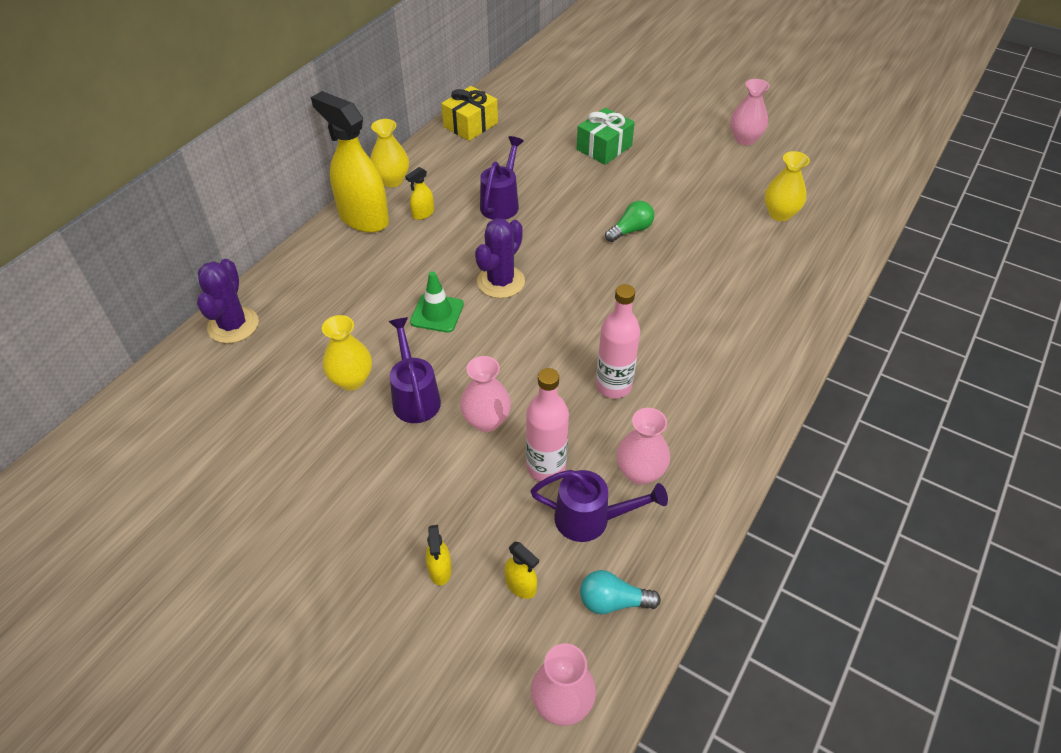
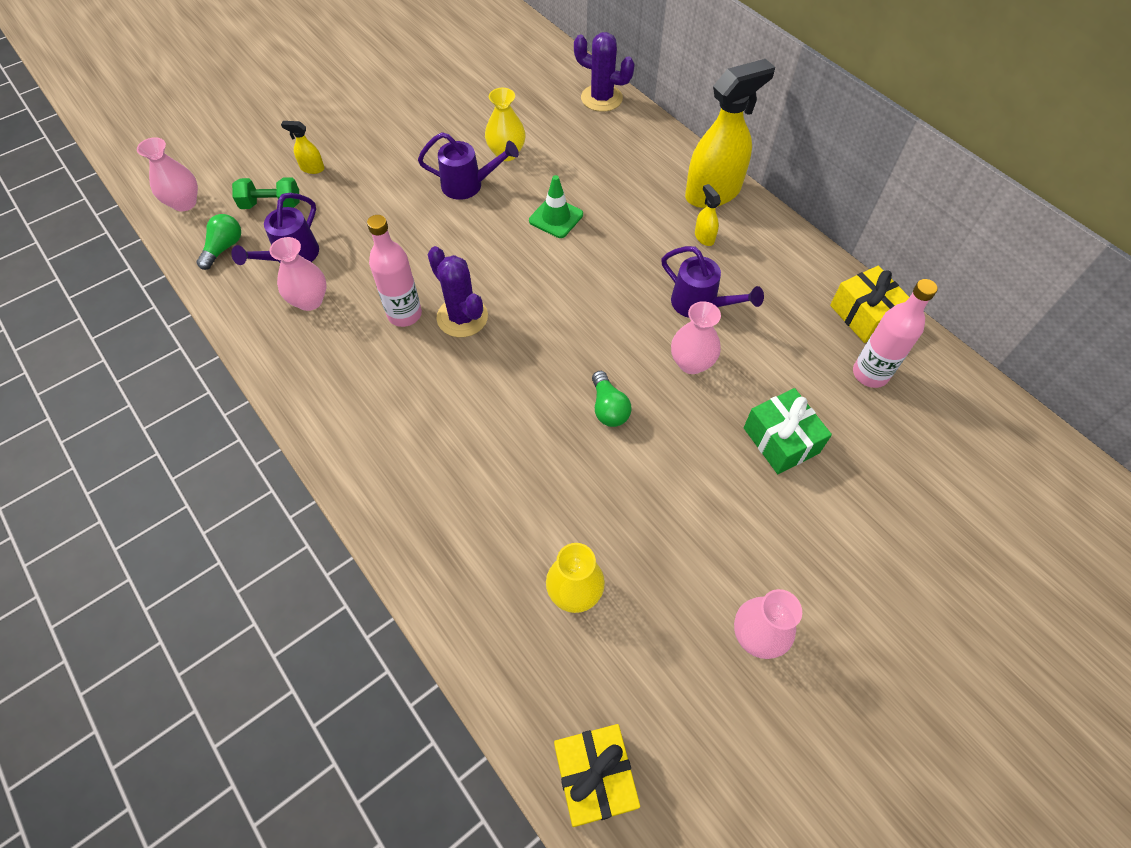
camera: 110 degrees right, 10 degrees up
(392, 180) = (769, 224): yellow vase -> none
(486, 421) = (419, 221): pink vase -> pink vase (691, 363)
(501, 282) = (576, 272): purple cactus -> purple cactus (462, 317)
(521, 585) = (271, 204): yellow spray bottle -> green dumbbell
(546, 467) = (353, 244): pink bottle -> pink bottle (870, 374)
(613, 601) = (224, 248): turquoise light bulb -> green light bulb
(873, 182) = (594, 777): none -> yellow gift

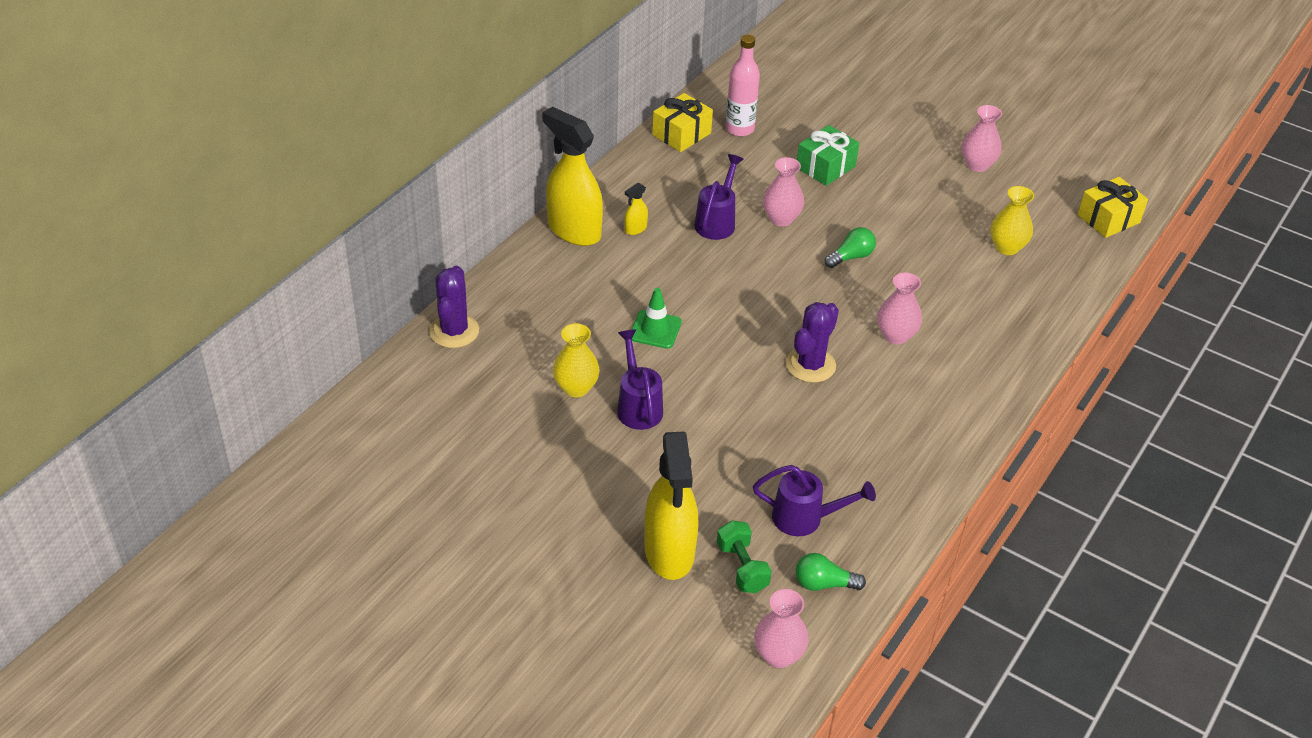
camera: 110 degrees left, 15 degrees down
(309, 300) = (851, 482): pink vase -> pink vase (896, 335)
(312, 168) = (669, 552): yellow spray bottle -> yellow spray bottle, size x2.41
(404, 314) = (829, 406): pink bottle -> none

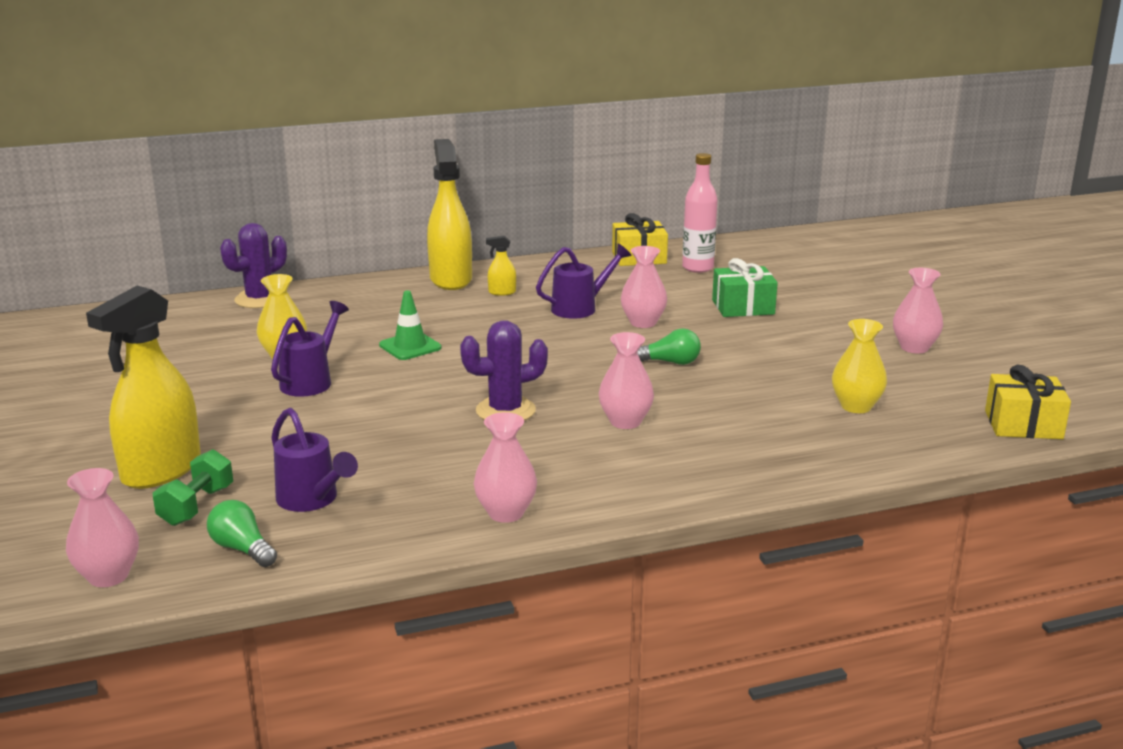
camera: 40 degrees right, 20 degrees down
(930, 460) = (506, 513): none -> pink vase

